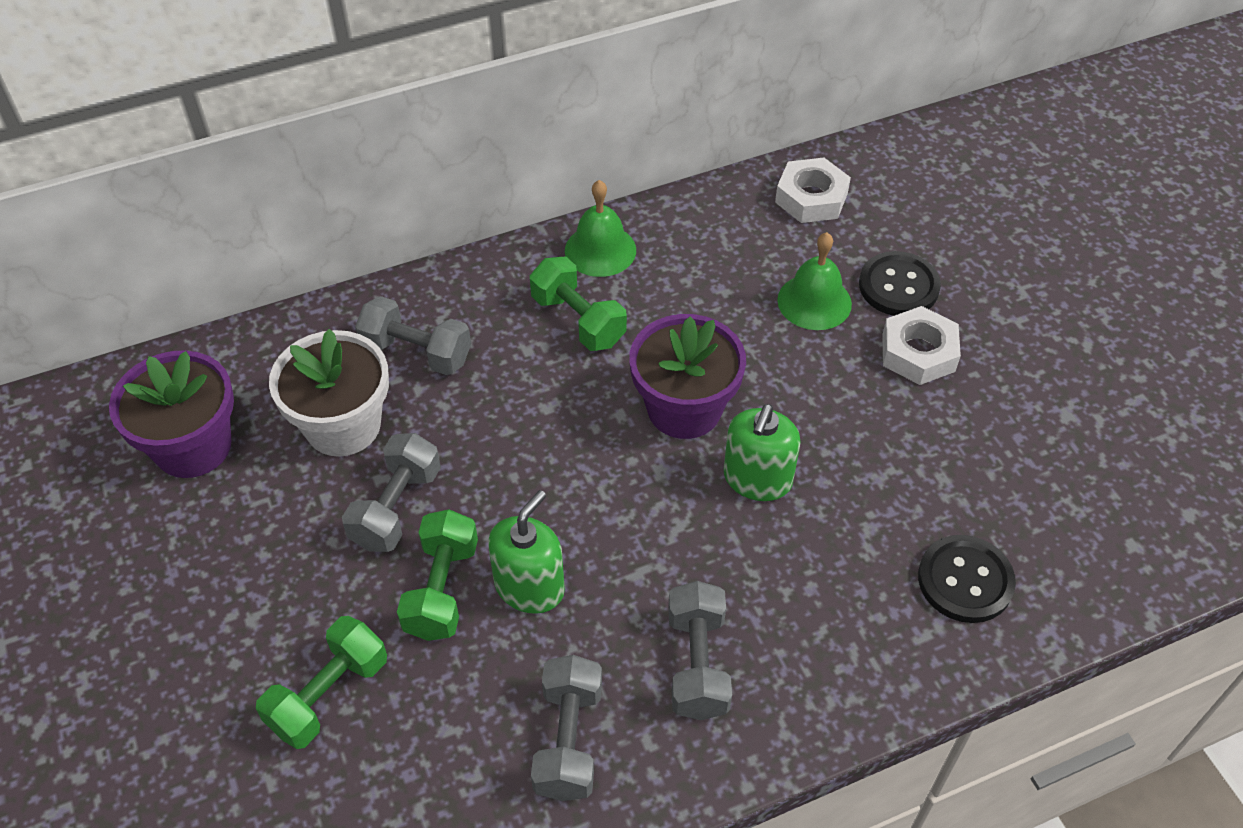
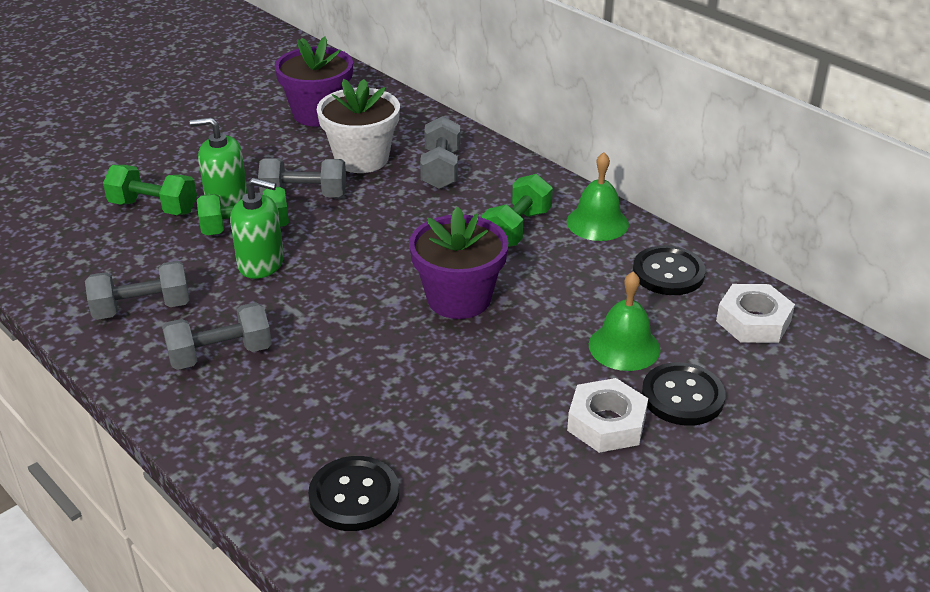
camera: 70 degrees right, 15 degrees down
(713, 228) = (668, 273): none -> black button
(757, 479) = (407, 351): green soap dispenser -> green soap dispenser (227, 200)

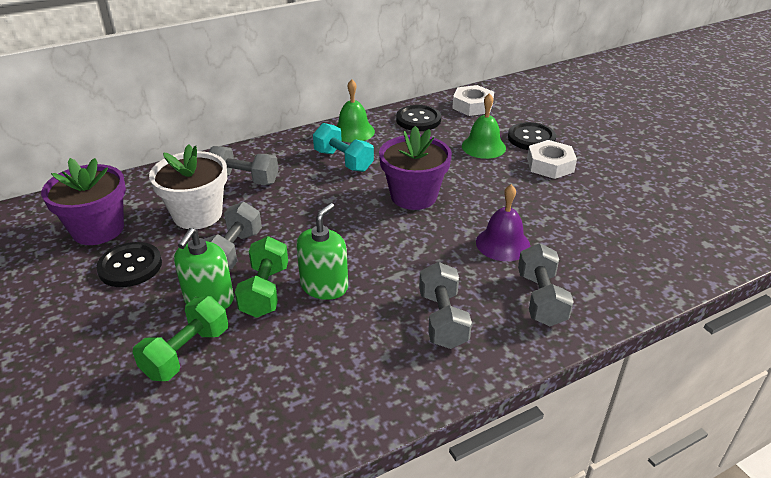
camera: 75 degrees left, 0 degrees up
(142, 308) = (359, 367): grey dumbbell -> grey dumbbell (541, 299)
(354, 496) = (608, 266): black button -> black button (130, 266)
(377, 389) = (503, 243): none -> purple bell
(516, 229) = (343, 161): green dumbbell -> turquoise dumbbell

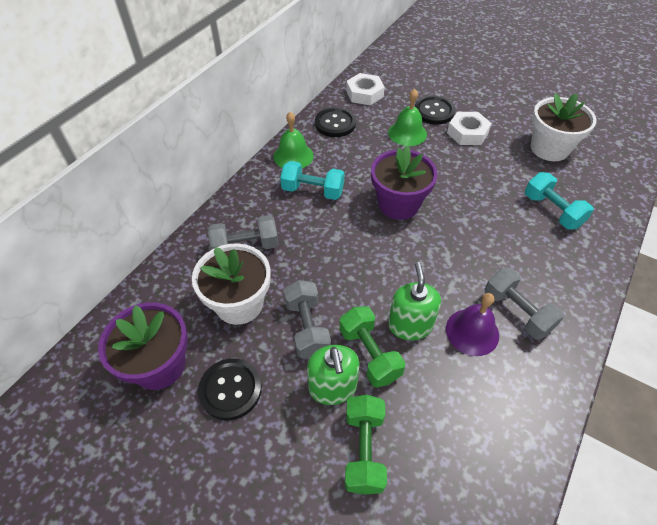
camera: 30 degrees left, 15 degrees up
(503, 243) = (497, 222): purple bell -> purple bell (472, 332)
(541, 299) = (561, 260): grey dumbbell -> none
(577, 256) = (552, 211): none -> turquoise dumbbell
(635, 205) = (549, 148): none -> white flower pot

